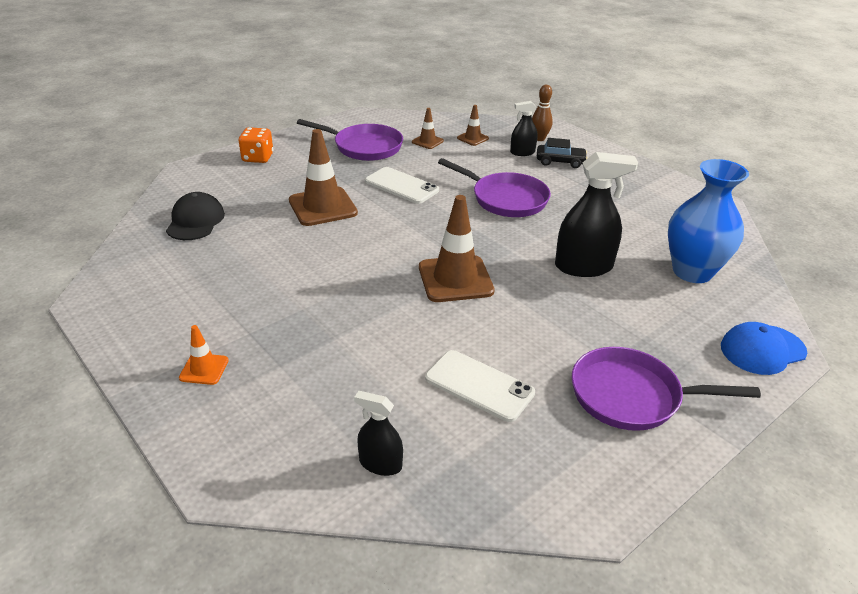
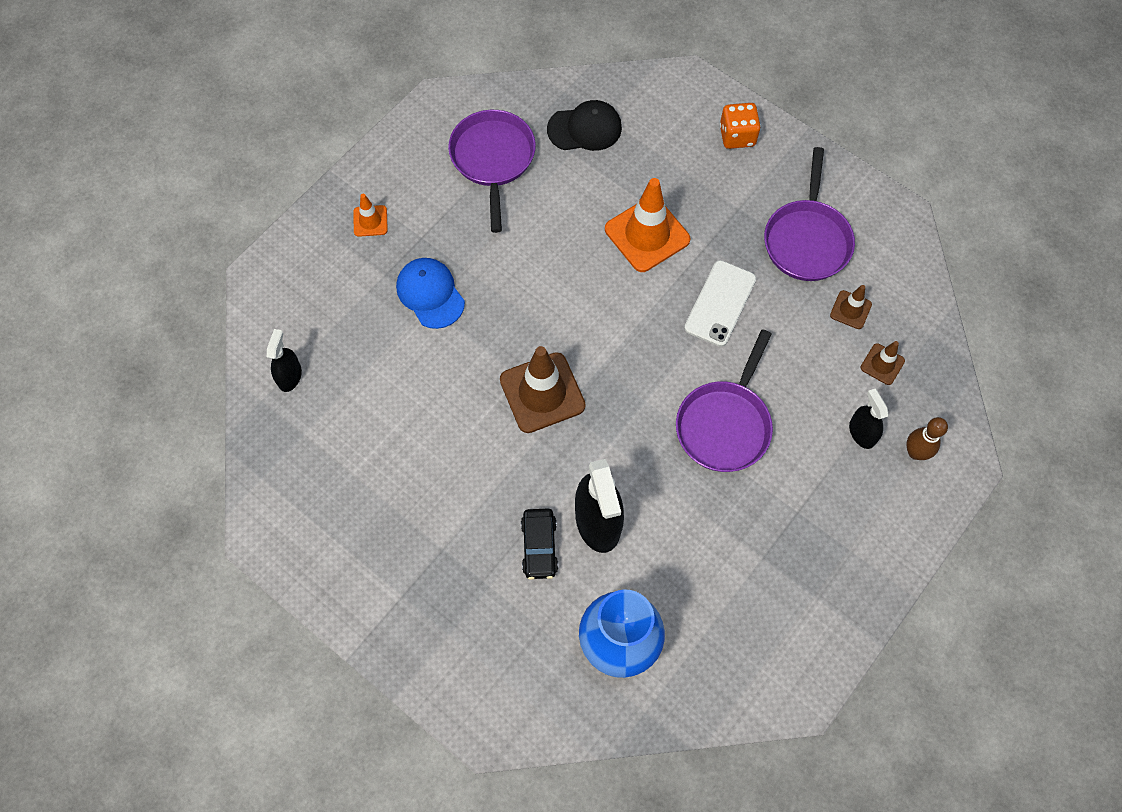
camera: 80 degrees right, 30 degrees up
(322, 207) = (647, 234): brown traffic cone -> orange traffic cone
(479, 385) = (388, 436): white phone -> none
(560, 162) = (851, 484): black car -> black car (539, 546)
(632, 396) = (396, 569): purple pan -> purple pan (493, 159)
(762, 350) = (489, 705): blue cap -> blue cap (430, 294)

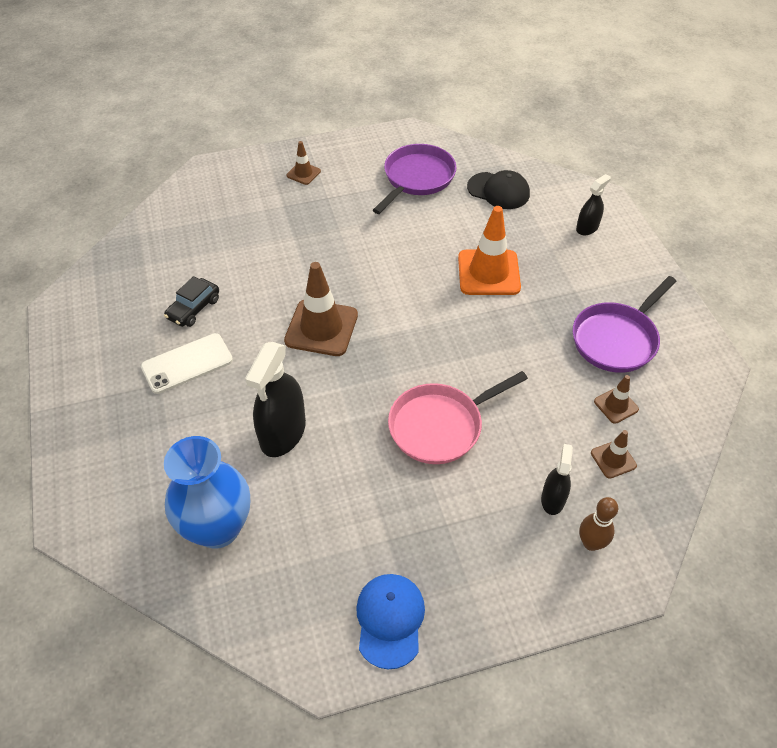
camera: 35 degrees right, 15 degrees down
(289, 376) = (169, 229): black spray bottle -> black spray bottle (587, 228)
(370, 221) = (303, 173): orange traffic cone -> brown traffic cone
(430, 294) = (302, 231): blue cap -> blue cap (390, 620)
(539, 546) = (225, 423): black car -> black car (194, 308)
(720, 303) = (508, 344): white phone -> white phone (187, 363)
(725, 424) = (440, 426): purple pan -> pink pan
(737, 136) = (613, 247): orange dice -> none

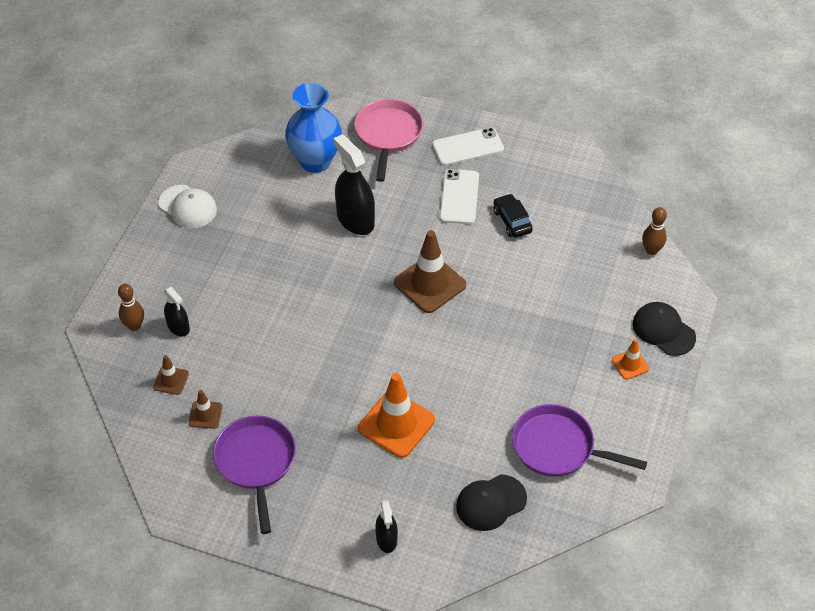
camera: 125 degrees right, 0 degrees up
(103, 394) = (467, 147): none -> white phone
(165, 207) = (651, 250): none -> brown bowling pin
(252, 169) = (663, 330): none -> black cap
(303, 173) = (630, 364): brown traffic cone -> orange traffic cone
(390, 620) = (188, 207): blue cap -> white cap
(416, 178) = (558, 447): purple pan -> purple pan turned 135 degrees clockwise
(440, 426) = (284, 303): pink pan -> pink pan (388, 135)

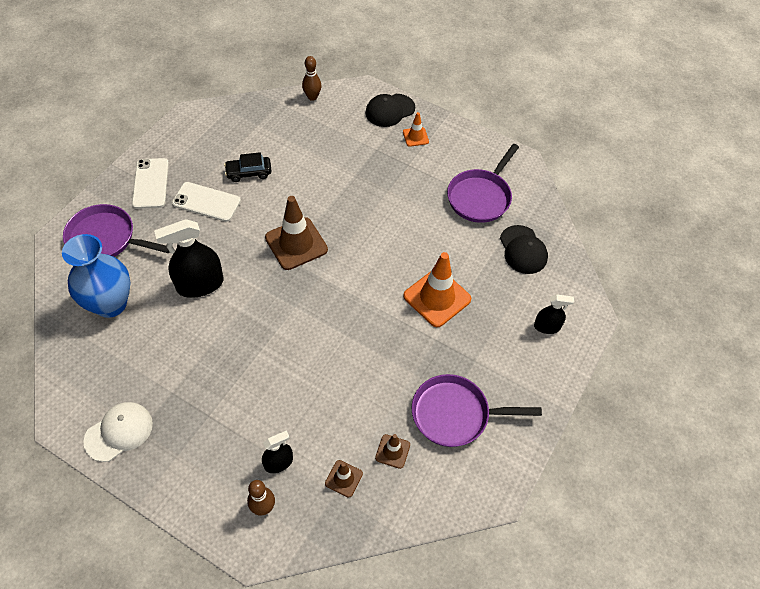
camera: 80 degrees left, 5 degrees up
(388, 135) = (106, 239): pink pan -> purple pan

